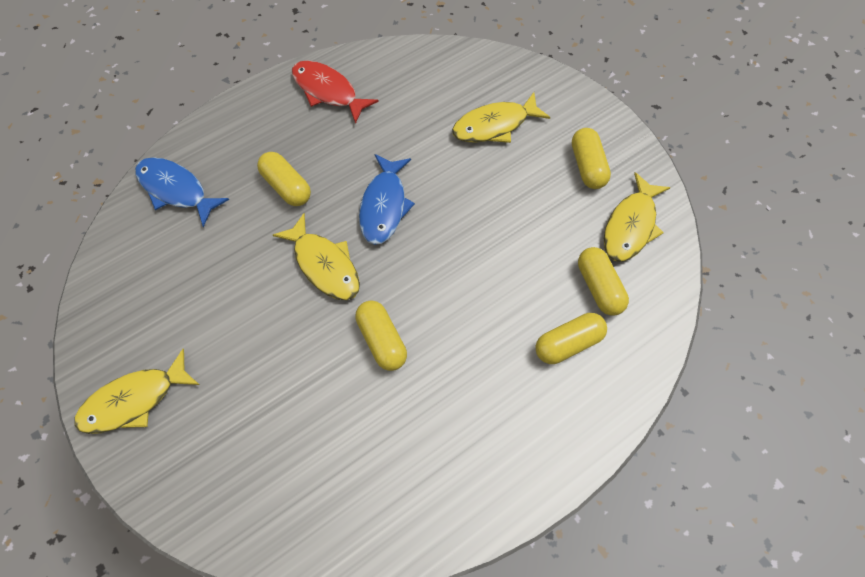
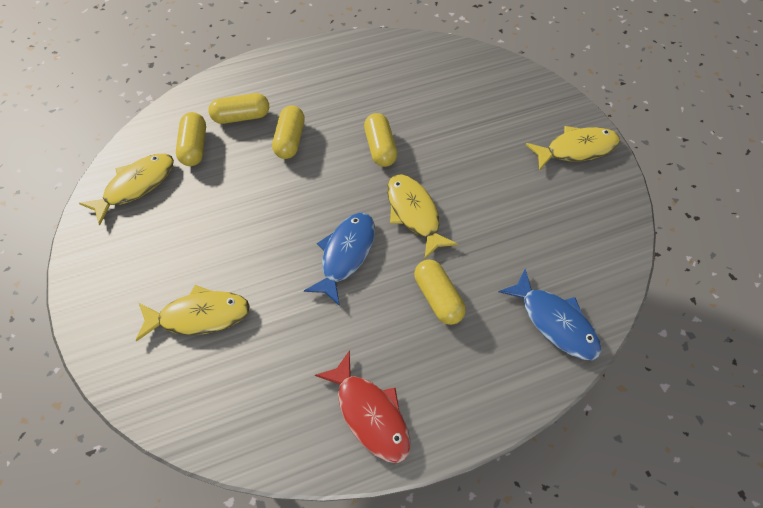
camera: 165 degrees left, 5 degrees down
(587, 166) = (136, 248): yellow capsule -> yellow capsule (290, 140)

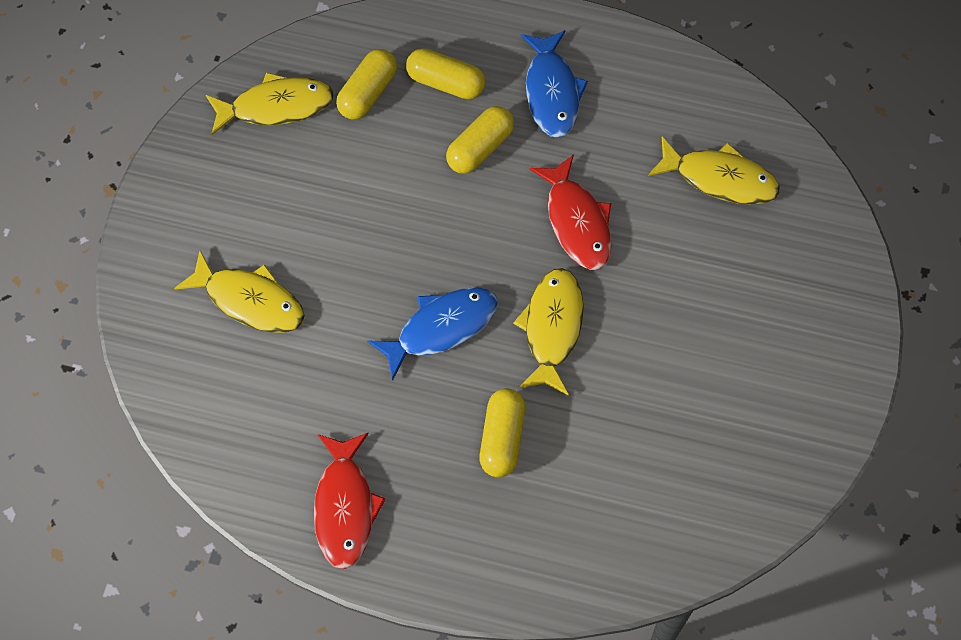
camera: 35 degrees right, 5 degrees up
(380, 148) = (577, 222): yellow capsule -> red fish
(554, 321) = (605, 545): blue fish -> blue fish (552, 92)
(576, 149) = (816, 370): yellow fish -> yellow fish (719, 179)

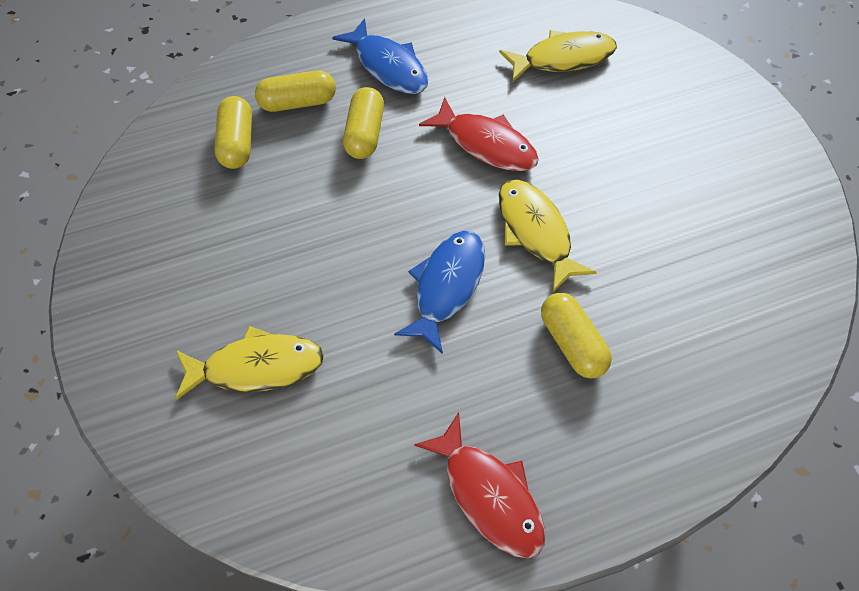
camera: 35 degrees left, 5 degrees down
(276, 107) = (161, 195): yellow fish -> none

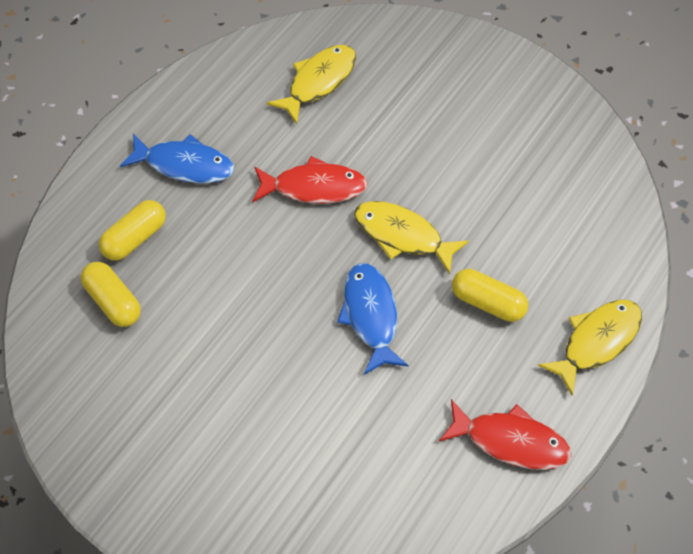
camera: 35 degrees left, 0 degrees up
(256, 367) = (281, 462): yellow fish -> yellow fish (596, 342)
(365, 134) = (212, 233): yellow capsule -> none

